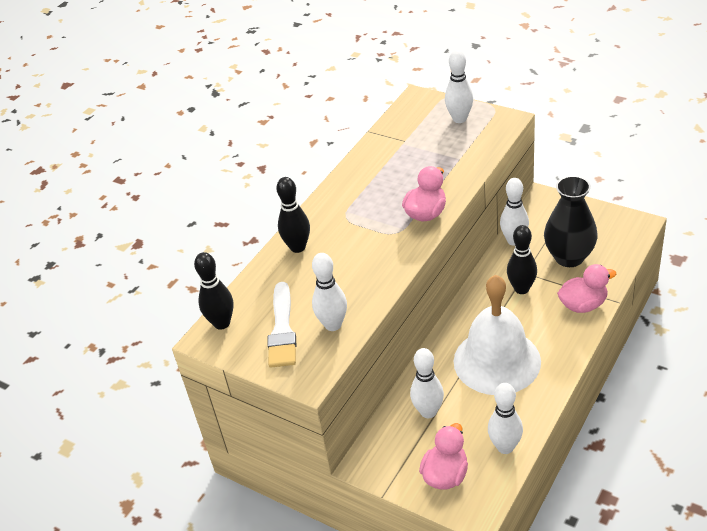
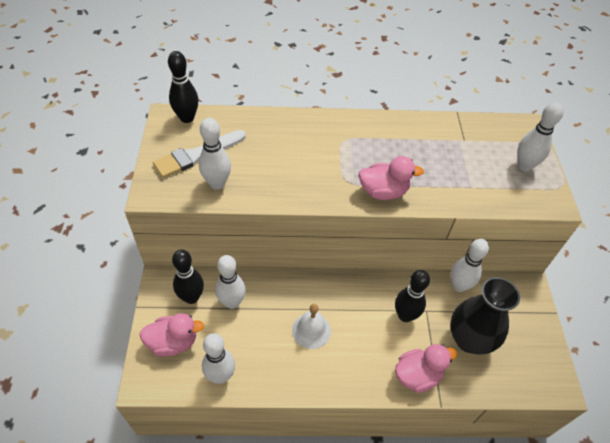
camera: 50 degrees right, 10 degrees up
(298, 247) = (290, 126): black bowling pin -> black bowling pin (191, 297)
(497, 361) = (311, 330): white bell -> white bell, size x0.48
(583, 305) = (417, 375): pink duck -> pink duck turned 60 degrees counterclockwise

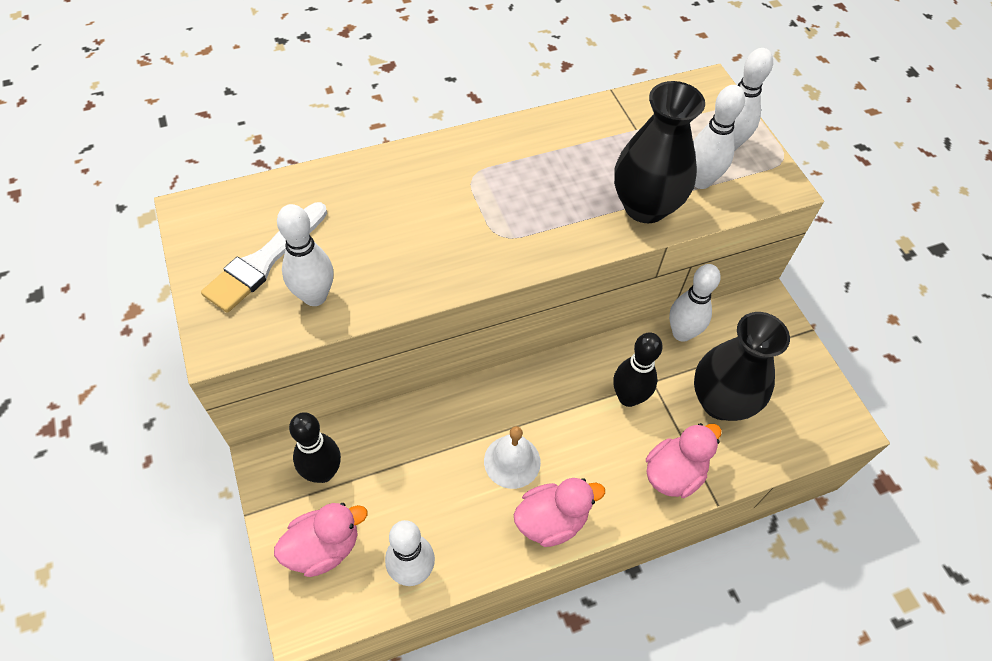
camera: 20 degrees left, 5 degrees up
(187, 118) = (223, 206): black bowling pin -> none
(232, 302) = (385, 459): white bowling pin -> white bowling pin (700, 181)
(383, 192) = (558, 237): pink duck -> pink duck (551, 520)
(450, 189) = (645, 206): none -> black vase

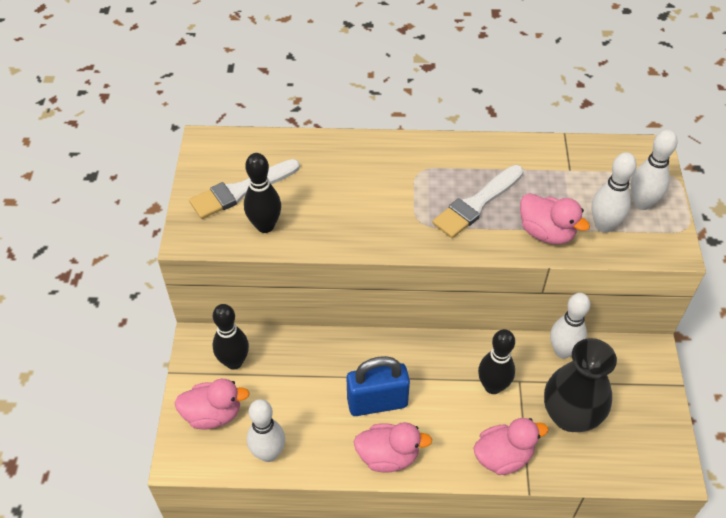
camera: 25 degrees right, 5 degrees down
(315, 296) = (265, 226): white bowling pin -> black bowling pin
(512, 461) = (377, 402): white bell -> blue padlock
(554, 196) = (476, 204): none -> white brush
(645, 206) = (546, 232): black vase -> pink duck

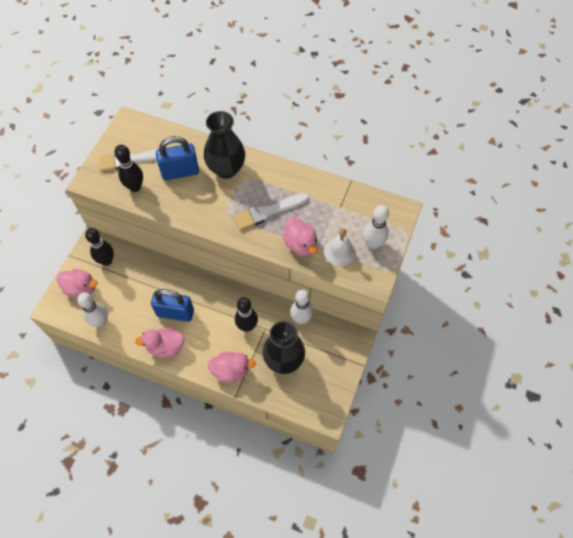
camera: 20 degrees right, 10 degrees up
(321, 187) = (180, 172): none -> blue padlock
(386, 166) = (226, 169): none -> black vase
(388, 456) = (166, 347): pink duck -> pink duck turned 150 degrees clockwise
(603, 225) = (339, 251): white bowling pin -> white bell

